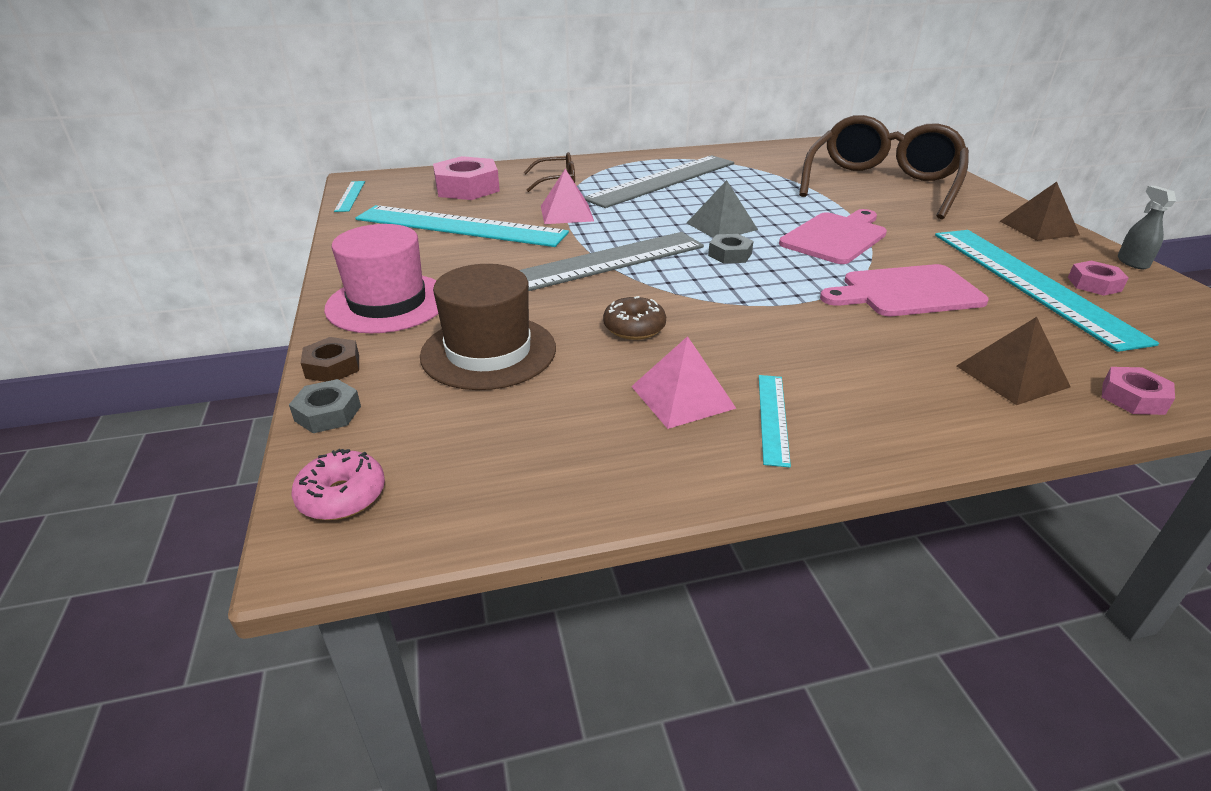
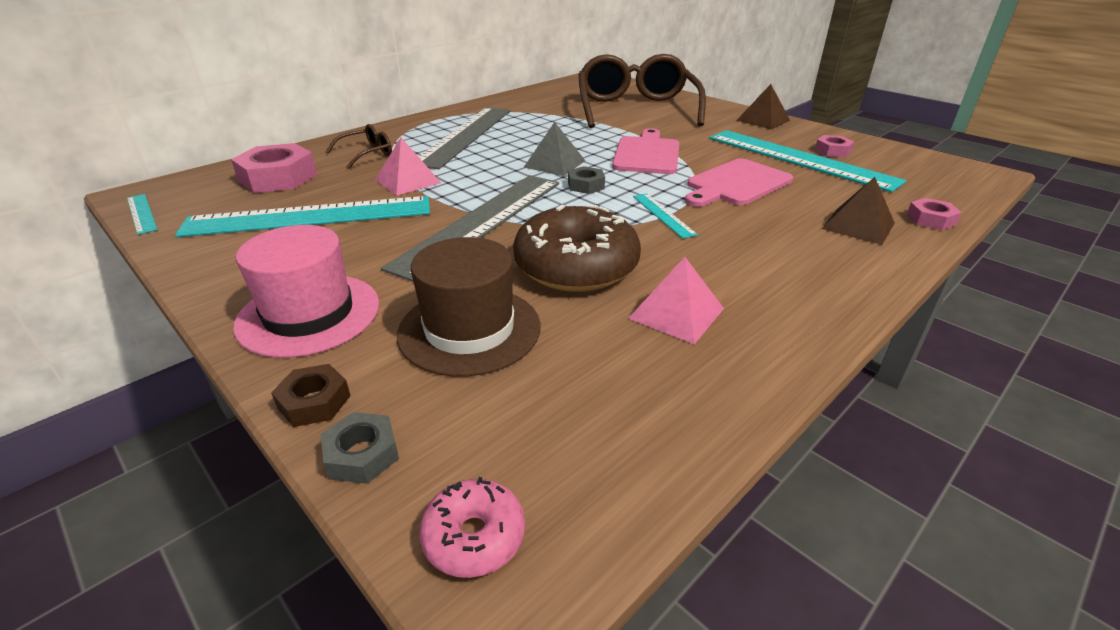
camera: 30 degrees left, 0 degrees up
(634, 328) = (576, 267): brown donut -> brown donut, size x2.08
(773, 418) = (756, 306): turquoise ruler -> turquoise ruler (663, 215)
(1132, 262) = (836, 132): grey spray bottle -> none

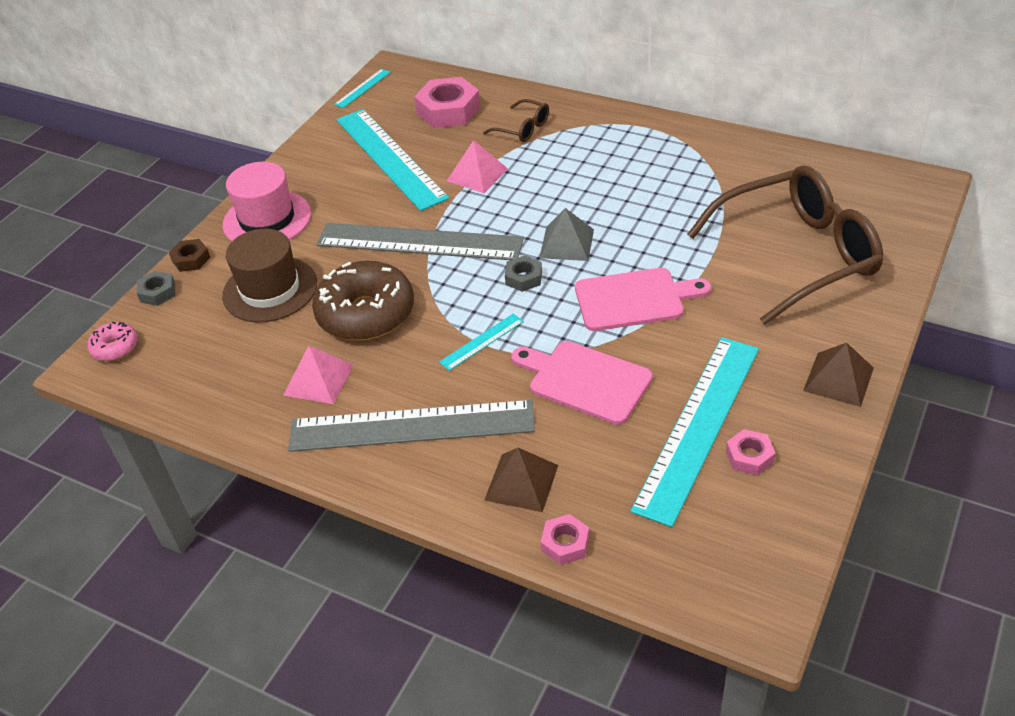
camera: 75 degrees right, 10 degrees up
(465, 135) = (608, 163): grey ruler -> grey ruler (411, 426)

